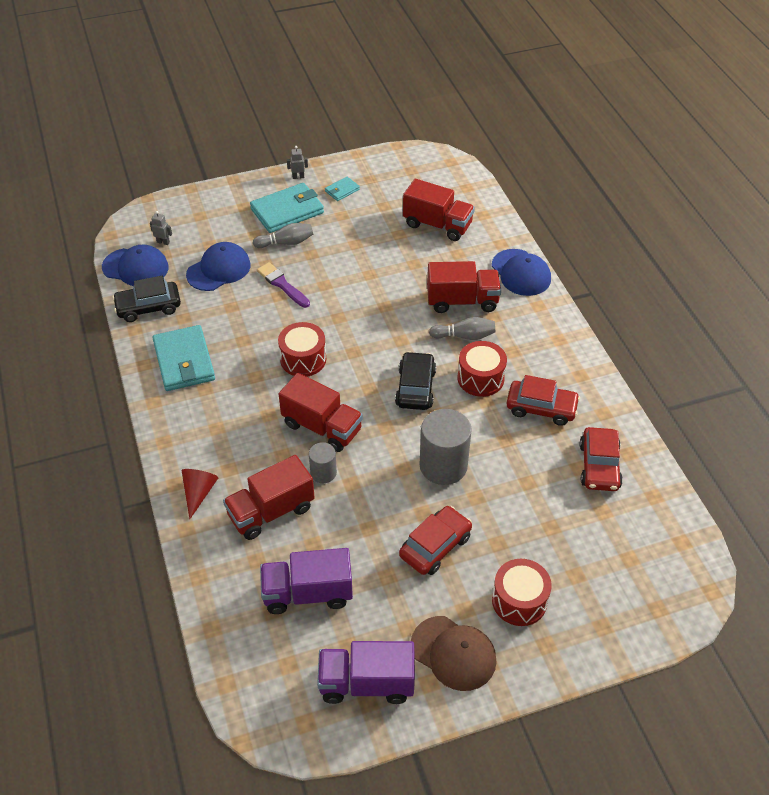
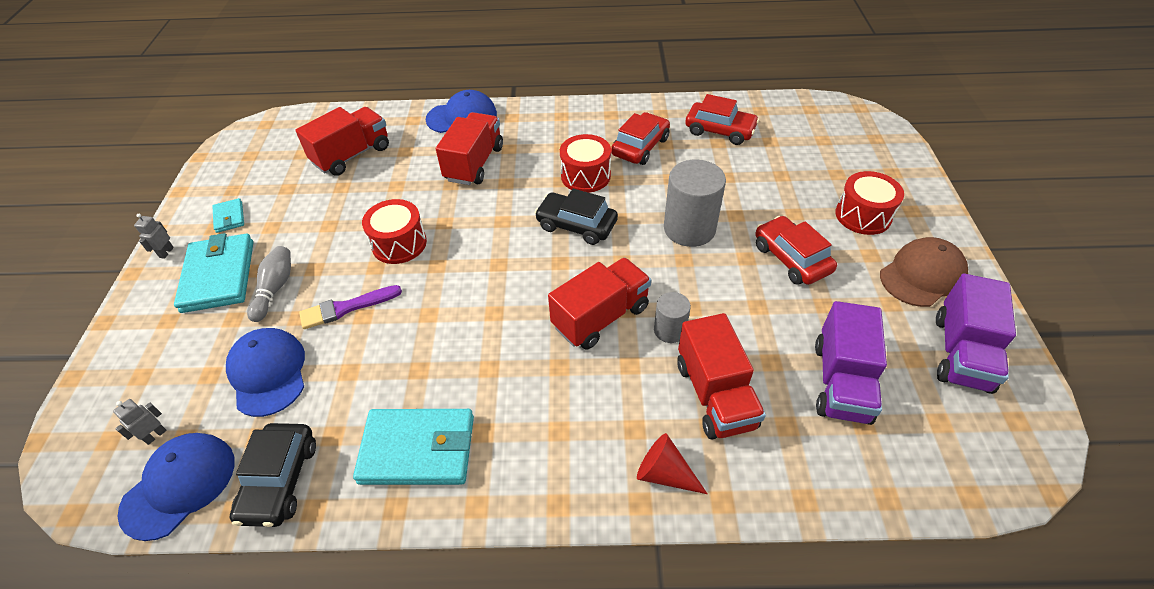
camera: 70 degrees left, 0 degrees up
(303, 359) = (485, 313): red drum -> red drum (399, 243)
(464, 336) = (523, 173): grey bowling pin -> none

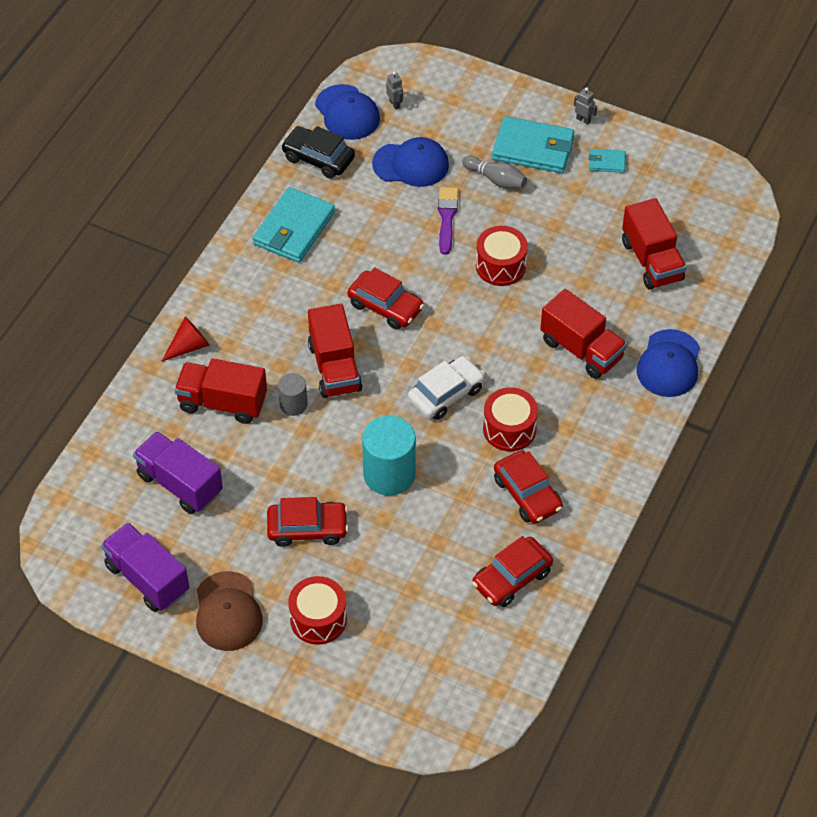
camera: 115 degrees right, 5 degrees up
(496, 309) = (385, 306): none -> red car
(576, 225) = (446, 394): black car -> white car
(689, 228) = (389, 474): grey cylinder -> turquoise cylinder

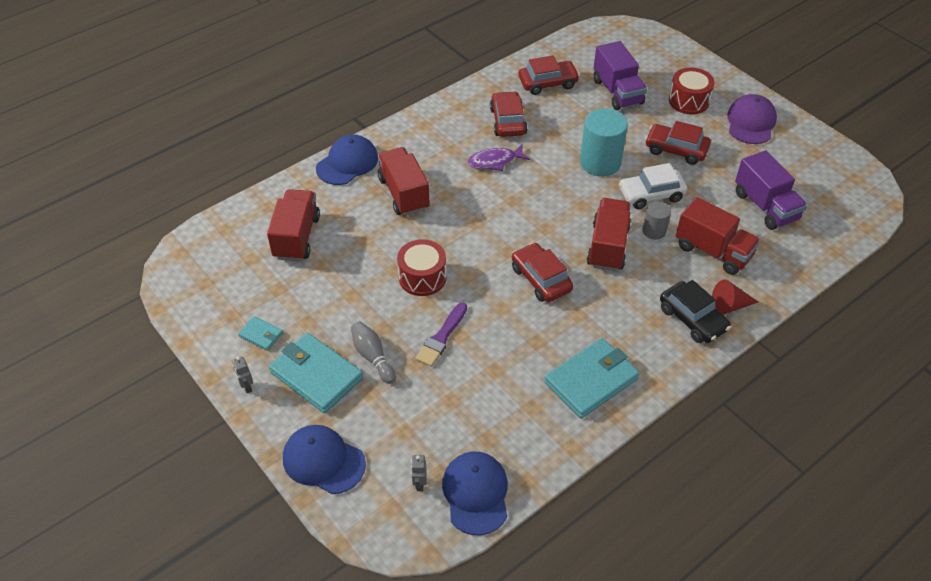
camera: 155 degrees left, 5 degrees down
(147, 578) = (805, 157): purple truck -> purple truck (617, 92)
(228, 611) = (751, 122): brown cap -> purple cap
(318, 158) = (533, 448): black car -> black car (692, 319)
(411, 164) = (443, 404): blue cap -> blue cap (323, 461)
(446, 394) = (528, 198): white car -> white car (651, 195)
(509, 429) = (495, 161): red drum -> purple fish

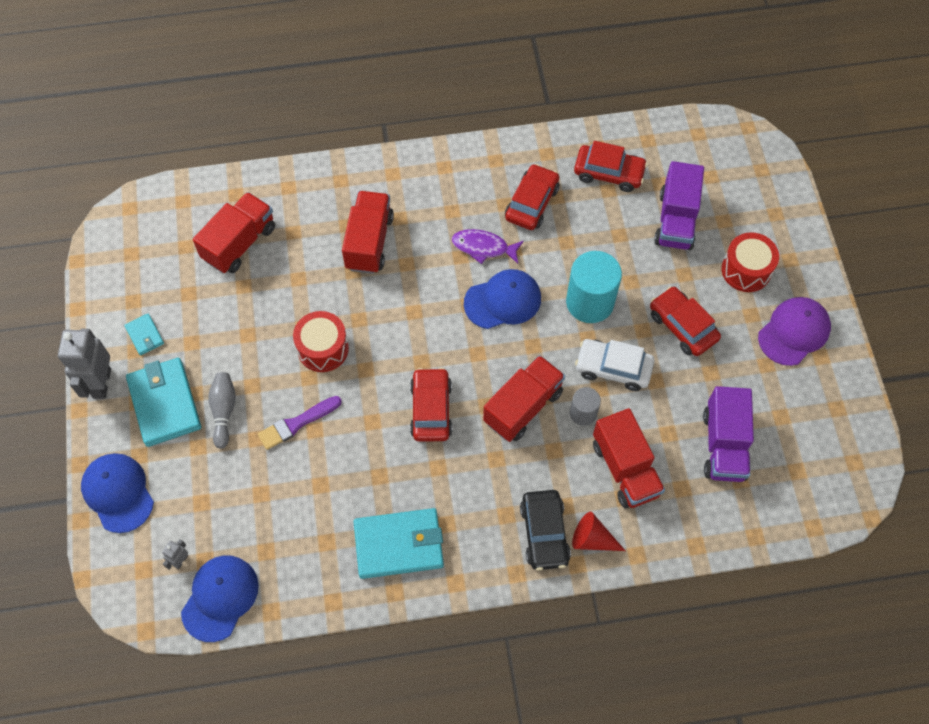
camera: 30 degrees right, 15 degrees up
(246, 387) = (101, 383): grey robot -> grey robot, size x2.22
(347, 163) = (339, 178): blue cap -> blue cap (503, 301)

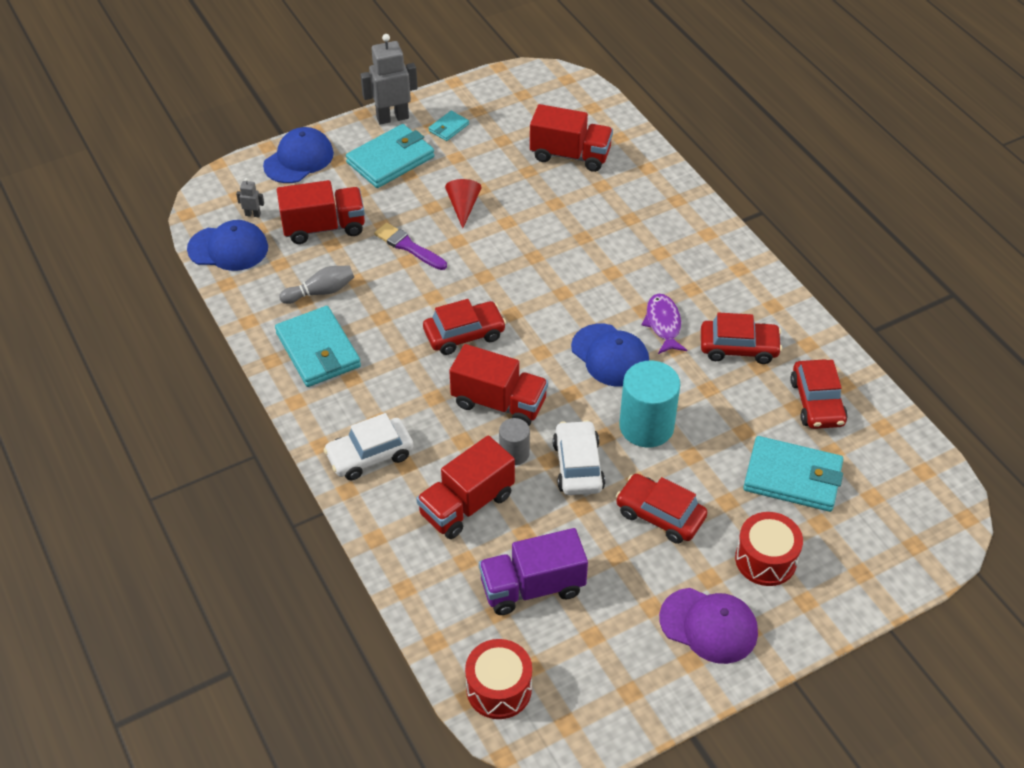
camera: 70 degrees right, 15 degrees down
(224, 411) = (399, 197): grey bowling pin -> grey bowling pin (321, 292)
(323, 348) = (491, 241): red drum -> red drum (499, 689)
(369, 242) = (621, 239): red truck -> red truck (324, 227)
(544, 533) = (370, 455): black car -> white car
(592, 539) = (378, 496): red cone -> red cone (463, 207)
(676, 220) = (792, 477): purple truck -> turquoise wallet
(682, 326) = (660, 515): red car -> red car turned 90 degrees counterclockwise

